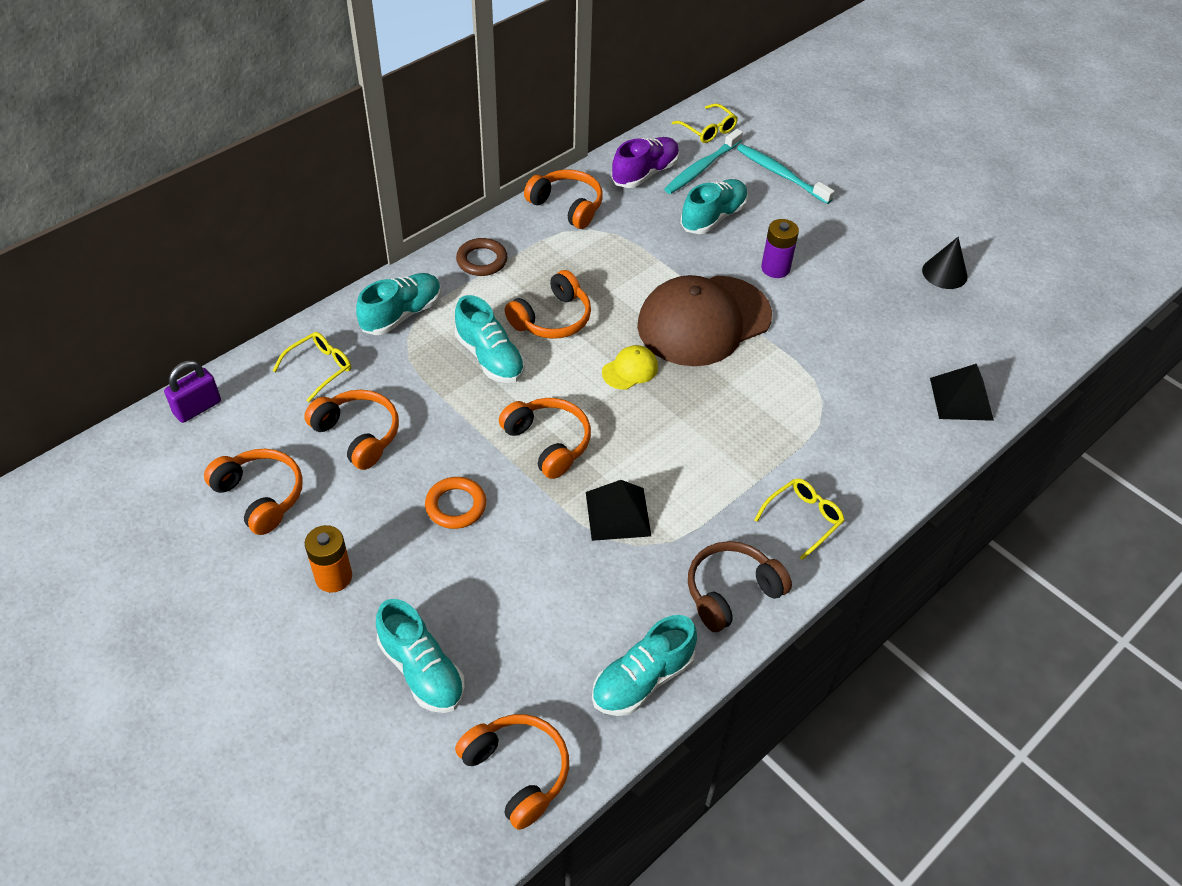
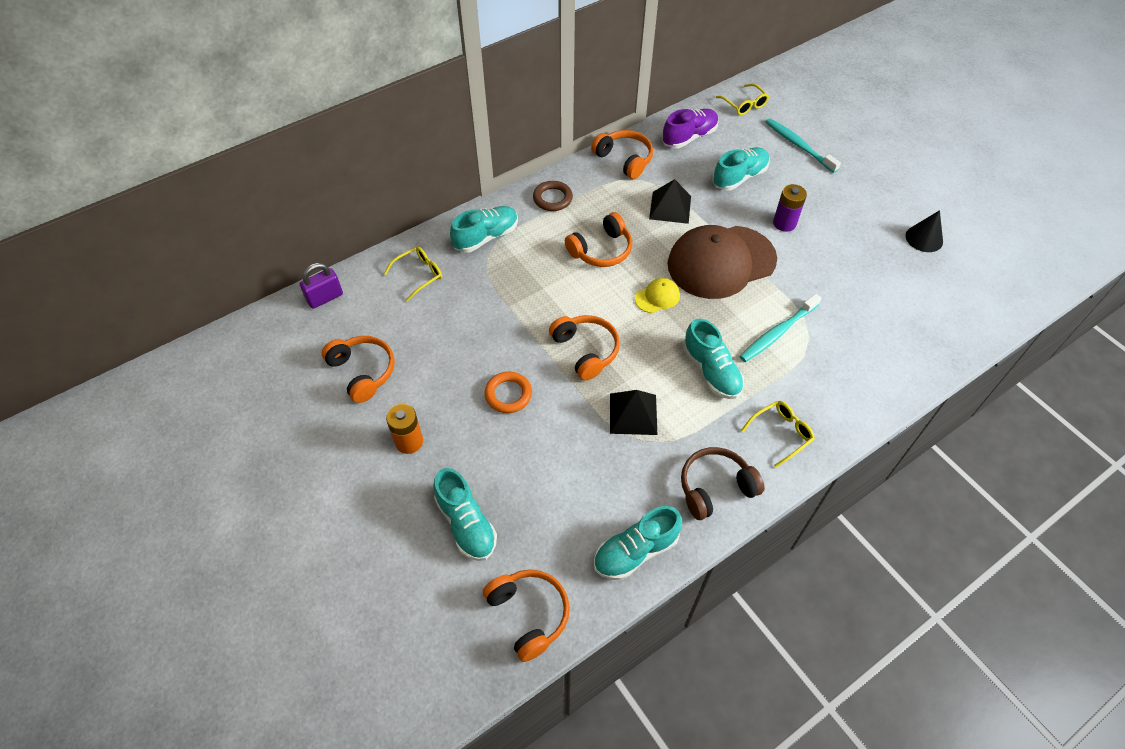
camera: 10 degrees right, 5 degrees up
(358, 435) = (441, 330): orange headphones -> none
(490, 357) = (549, 277): turquoise shoe -> turquoise shoe (711, 371)
(701, 168) = (735, 136): turquoise toothbrush -> turquoise toothbrush (777, 333)
(961, 398) = (924, 345): black pyramid -> black pyramid (670, 207)

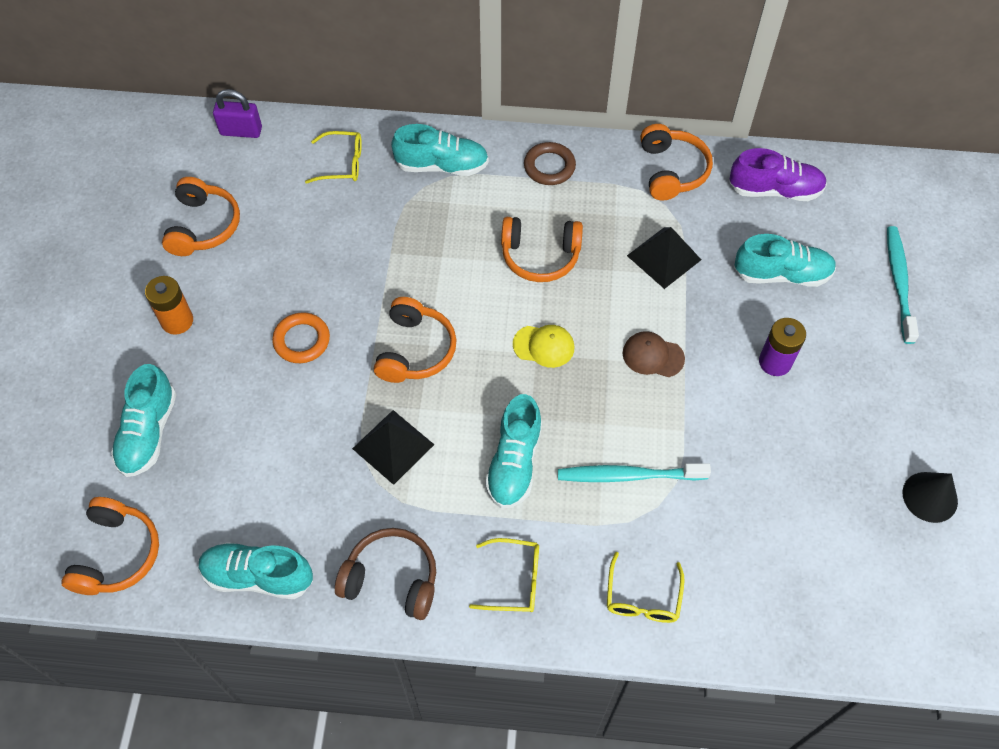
camera: 40 degrees right, 5 degrees up
(721, 262) = (653, 356): brown cap -> brown cap, size x0.41
(744, 105) = (886, 192): yellow glasses -> yellow glasses (642, 598)

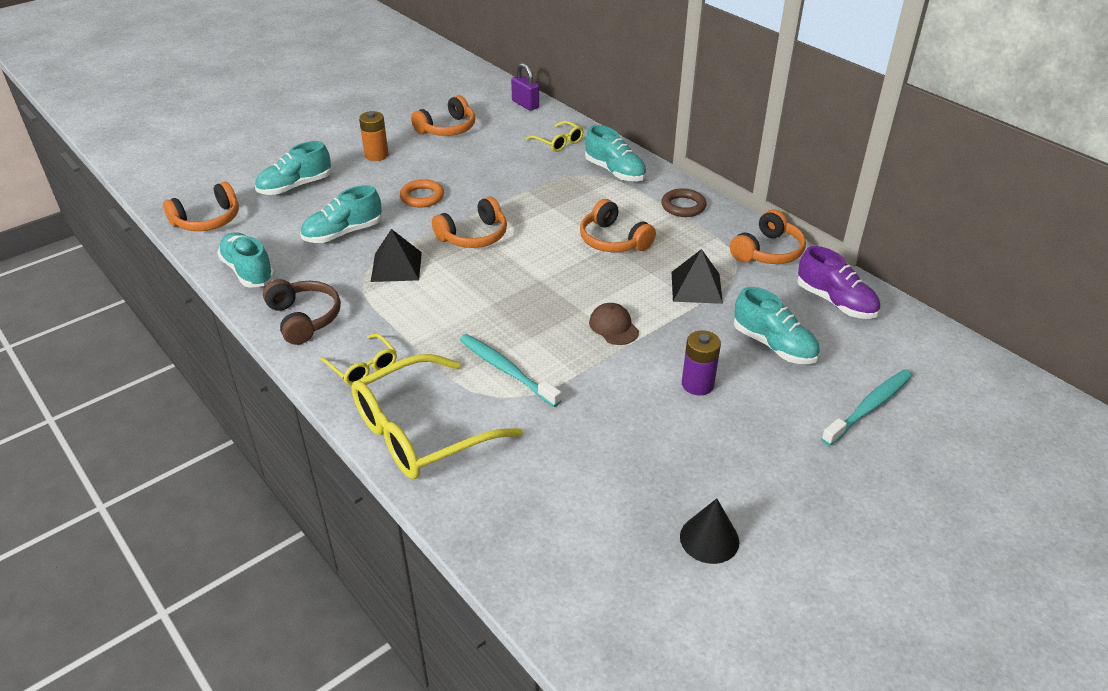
camera: 45 degrees right, 20 degrees down
(514, 463) = (449, 317): turquoise shoe -> turquoise shoe (343, 233)
(544, 346) = (550, 279): yellow cap -> none
(642, 598) = (420, 432): yellow glasses -> yellow glasses, size x2.06

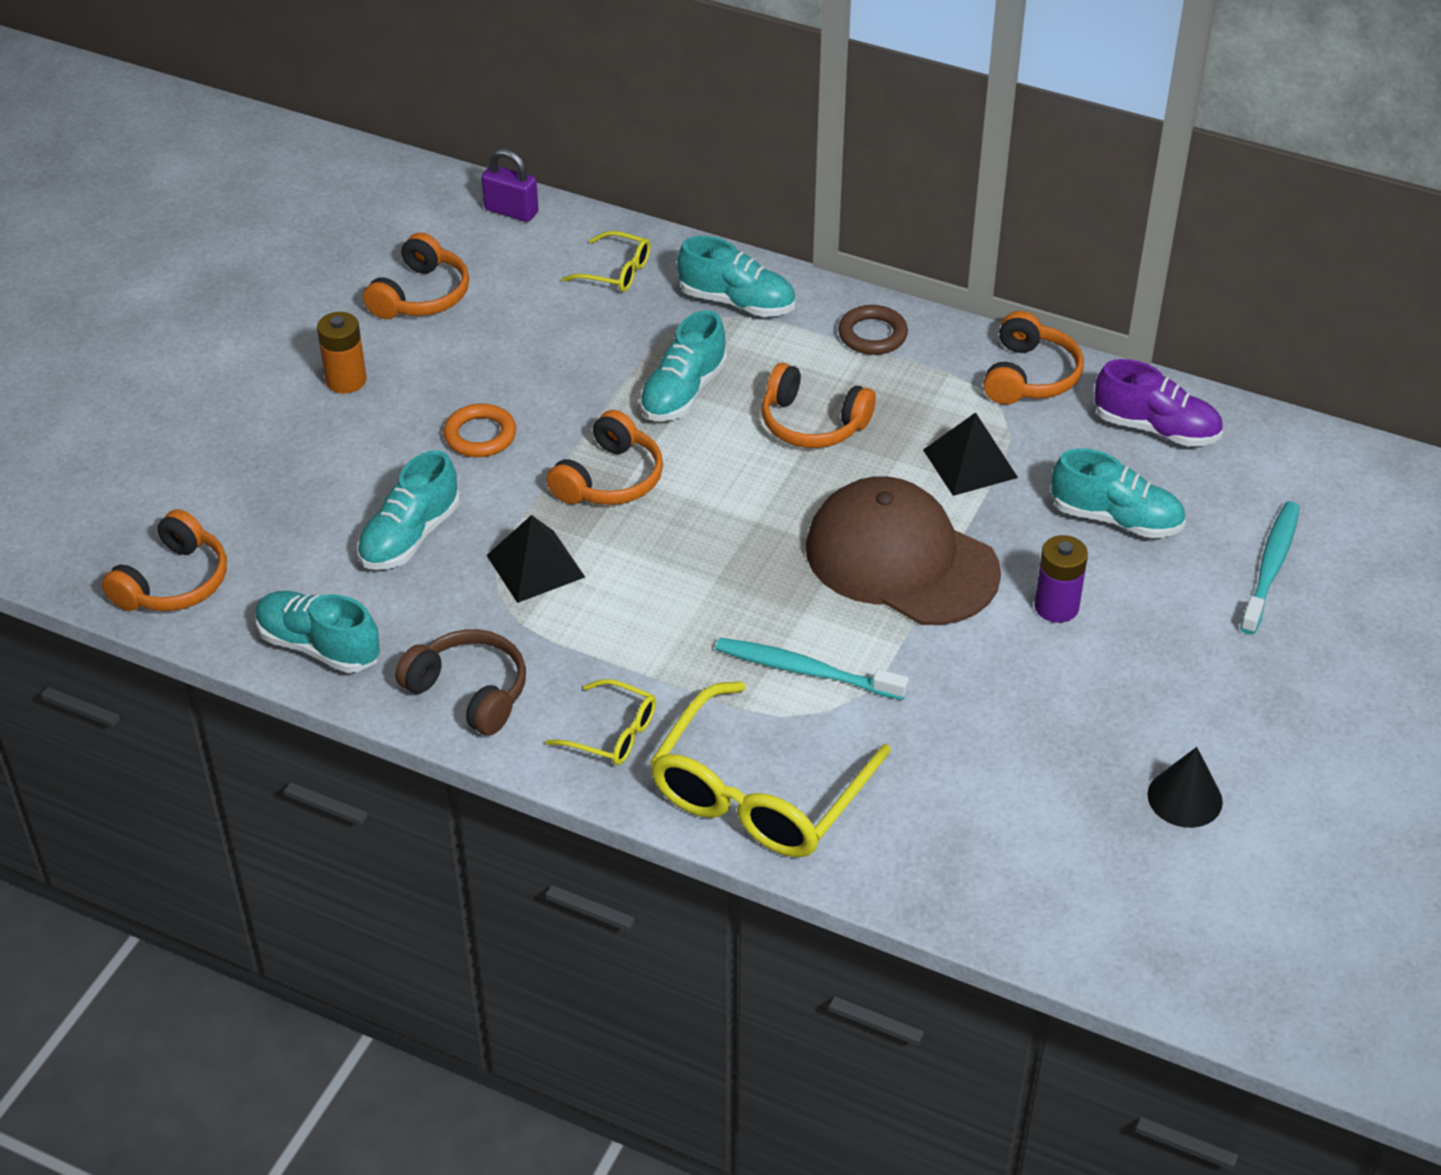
camera: 25 degrees left, 5 degrees up
(295, 186) = (262, 478): turquoise shoe -> turquoise shoe (683, 392)
(613, 327) = (901, 560): brown cap -> brown cap, size x2.44

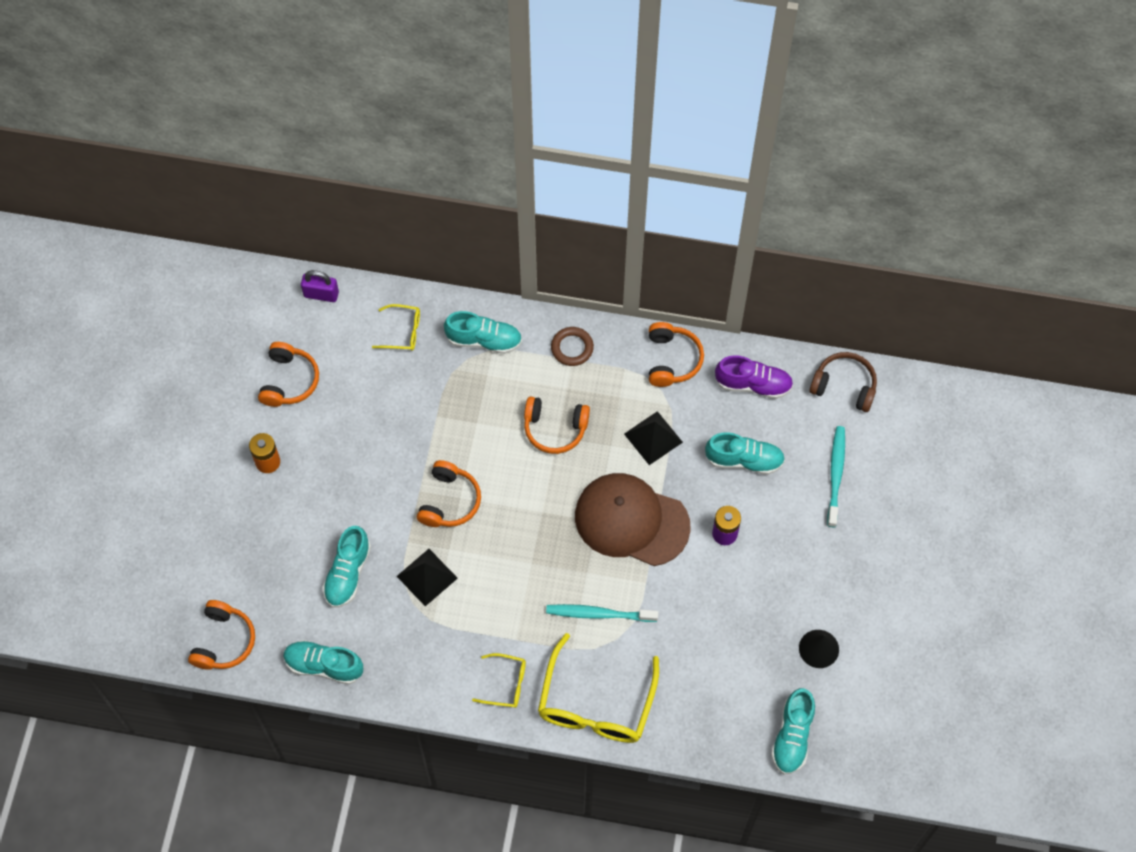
camera: 15 degrees left, 20 degrees up
(469, 692) = (419, 676): brown headphones -> brown headphones (844, 386)
(480, 435) = (363, 486): orange ring -> none
(683, 392) = (472, 422): turquoise shoe -> turquoise shoe (792, 736)

